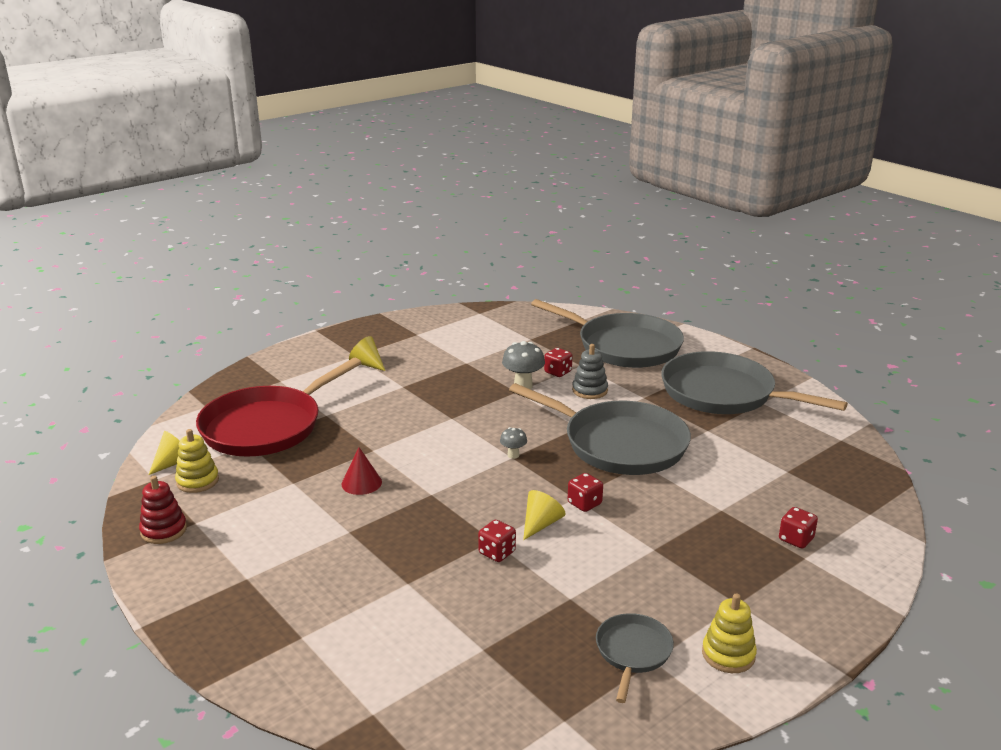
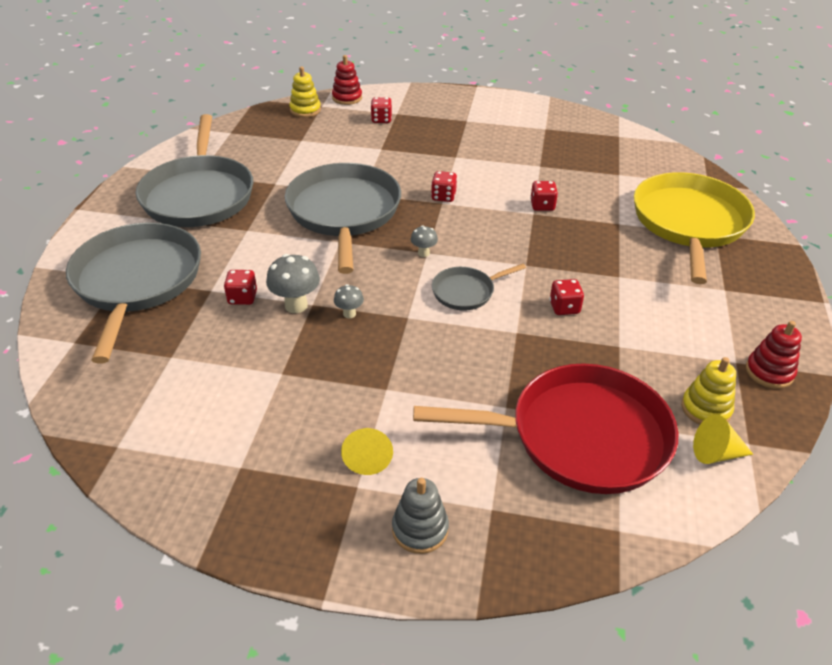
camera: 130 degrees left, 15 degrees up
(342, 633) = (689, 223): none -> yellow pan
(361, 483) = (564, 307): red cone -> red dice
(487, 400) = (349, 314): none -> grey mushroom
(541, 524) = (490, 203): yellow cone -> none
(590, 390) = (264, 262): grey stacking toy -> grey stacking toy (420, 529)
(632, 652) = (549, 135): grey pan -> grey pan (466, 292)
(728, 654) = (509, 113): yellow stacking toy -> yellow stacking toy (305, 110)
(882, 540) = (347, 98): none -> red stacking toy

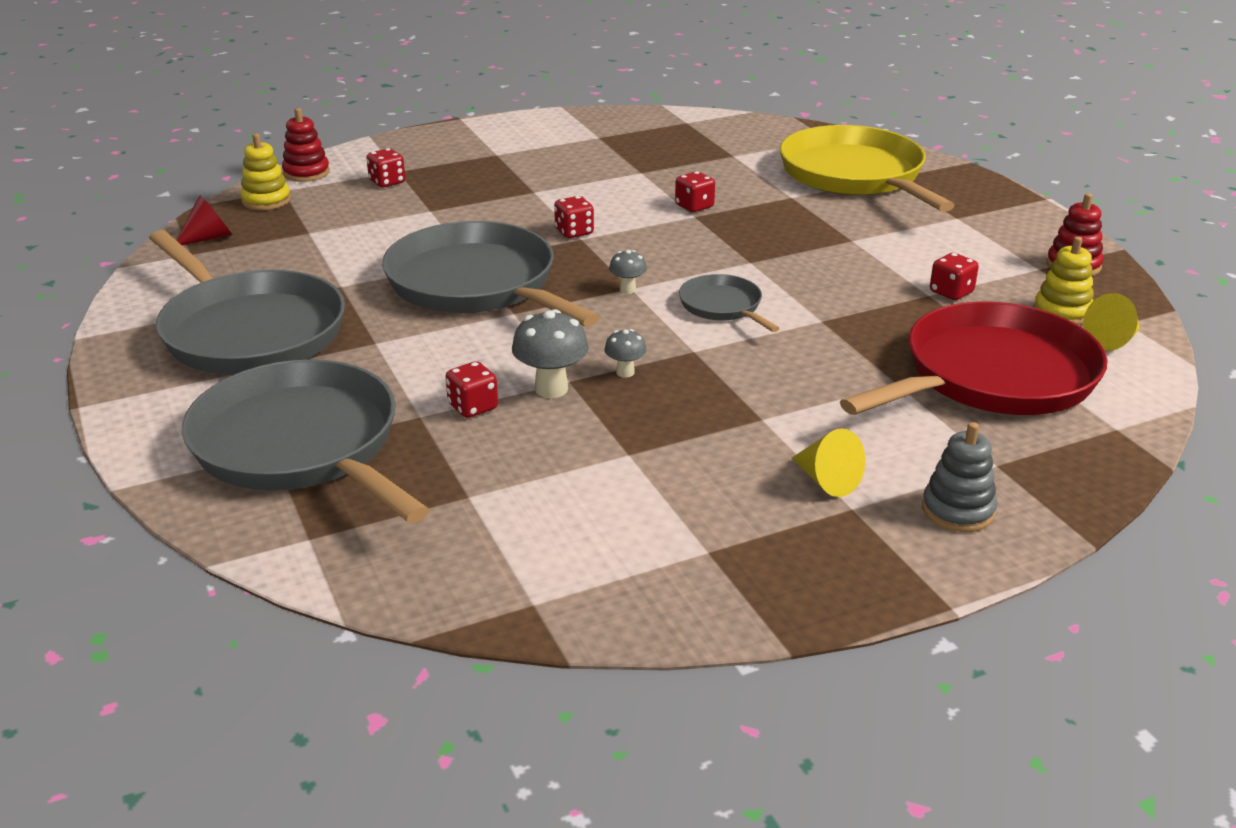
camera: 35 degrees left, 10 degrees down
(250, 125) = (209, 238): none -> red cone
(466, 292) = (722, 306): grey pan -> grey pan turned 120 degrees clockwise
(564, 307) = (837, 283): red dice -> red dice (951, 292)

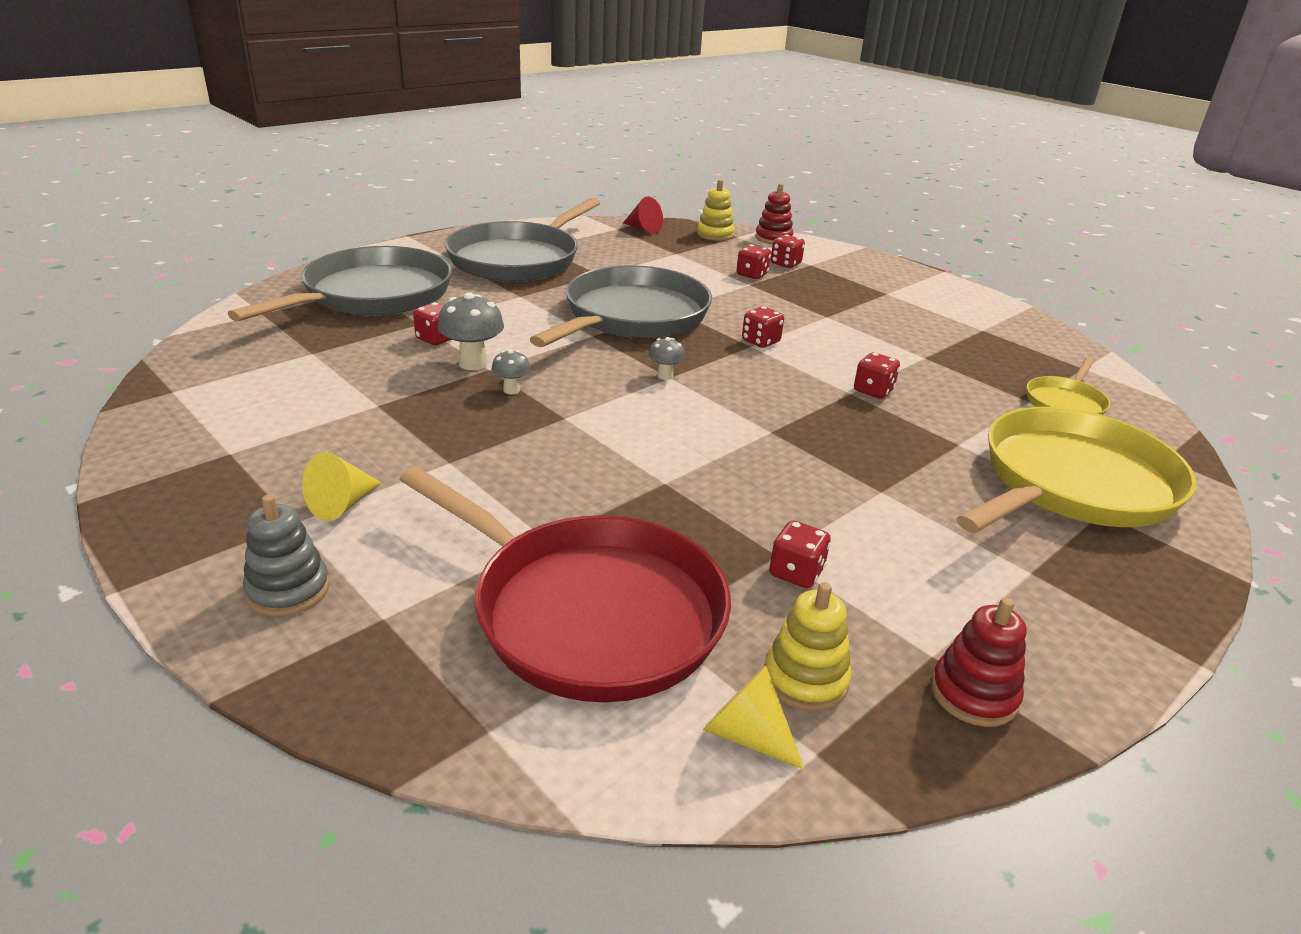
camera: 70 degrees right, 0 degrees up
(405, 204) = (752, 275): none -> red dice
(722, 306) = (661, 424): grey pan -> none
(740, 144) = (1065, 403): none -> yellow pan

